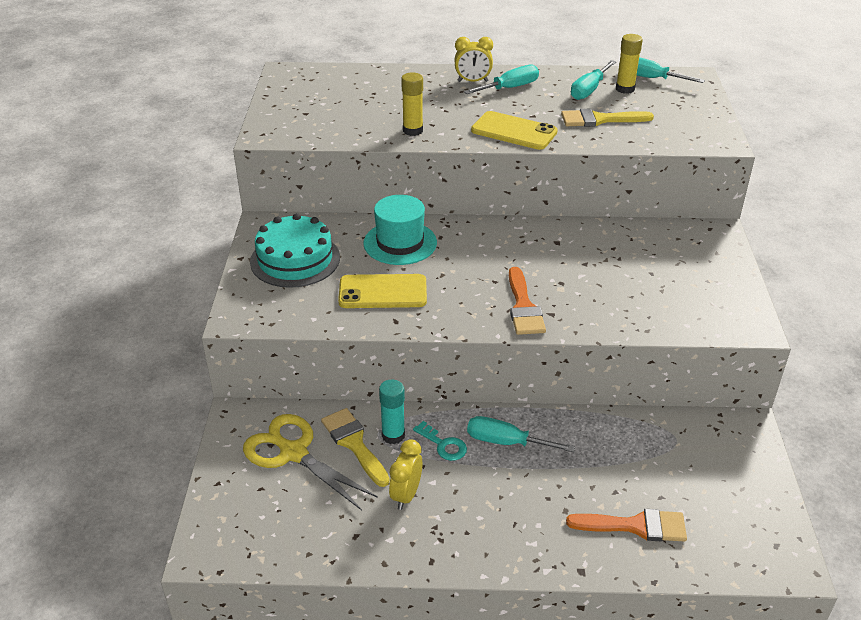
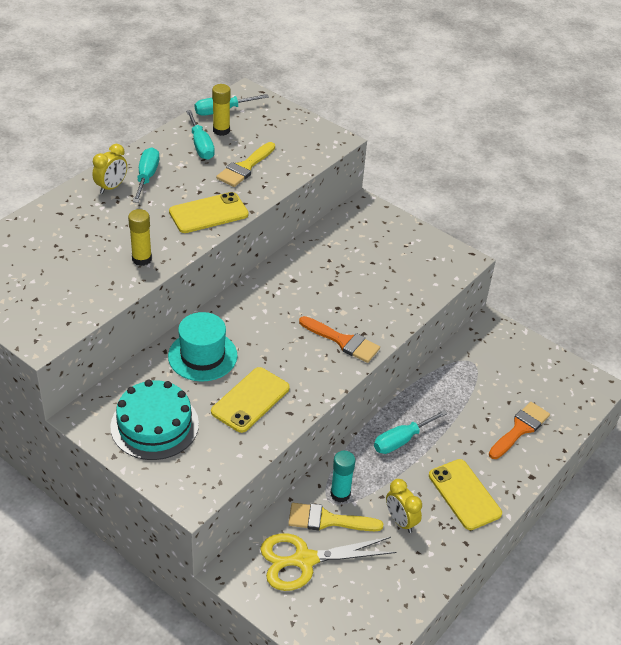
camera: 55 degrees left, 5 degrees up
(443, 445) = (374, 473): turquoise key -> none
(492, 526) = (464, 494): none -> yellow phone

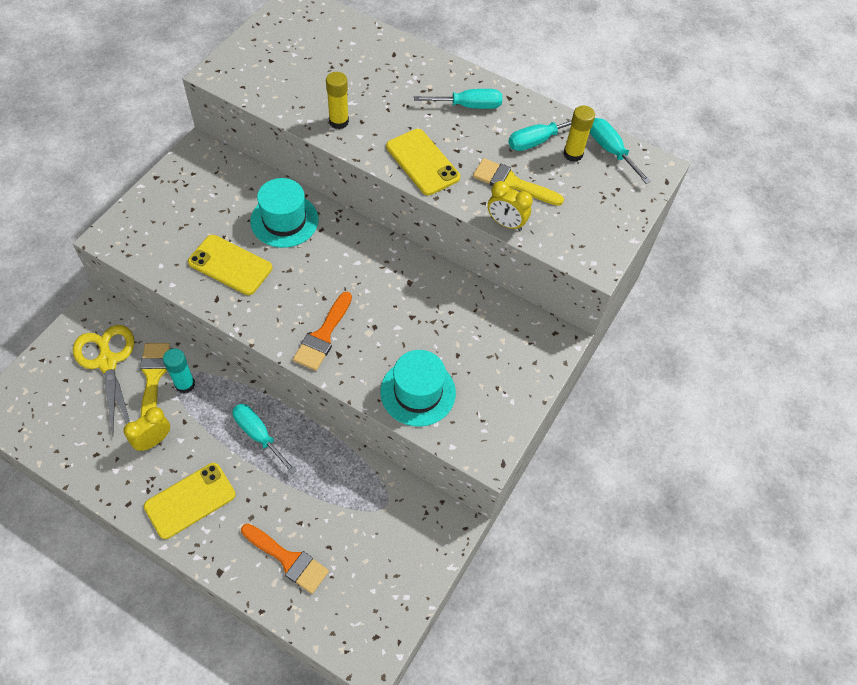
camera: 80 degrees right, 15 degrees up
(111, 187) = (443, 83): yellow clock -> yellow clock (506, 223)
(154, 425) = (193, 198): turquoise cake -> none
(406, 290) = (418, 392): none -> turquoise hat

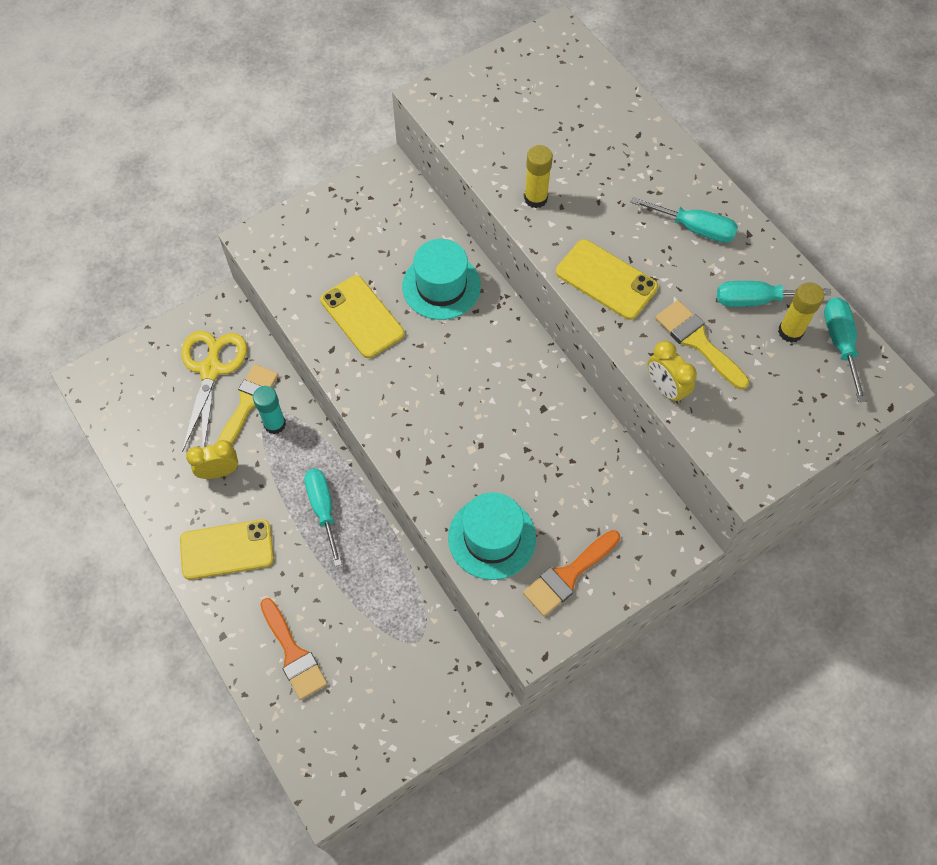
camera: 30 degrees right, 5 degrees up
(323, 336) = (421, 433): orange brush -> orange brush (568, 575)
(422, 162) = (606, 280): yellow phone -> yellow phone turned 45 degrees counterclockwise

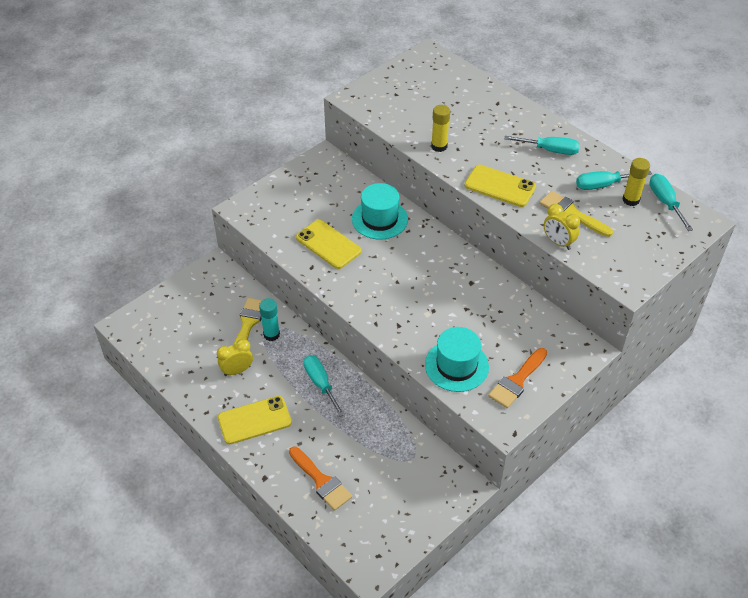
camera: 10 degrees left, 15 degrees down
(211, 369) = (215, 306): yellow scissors -> none

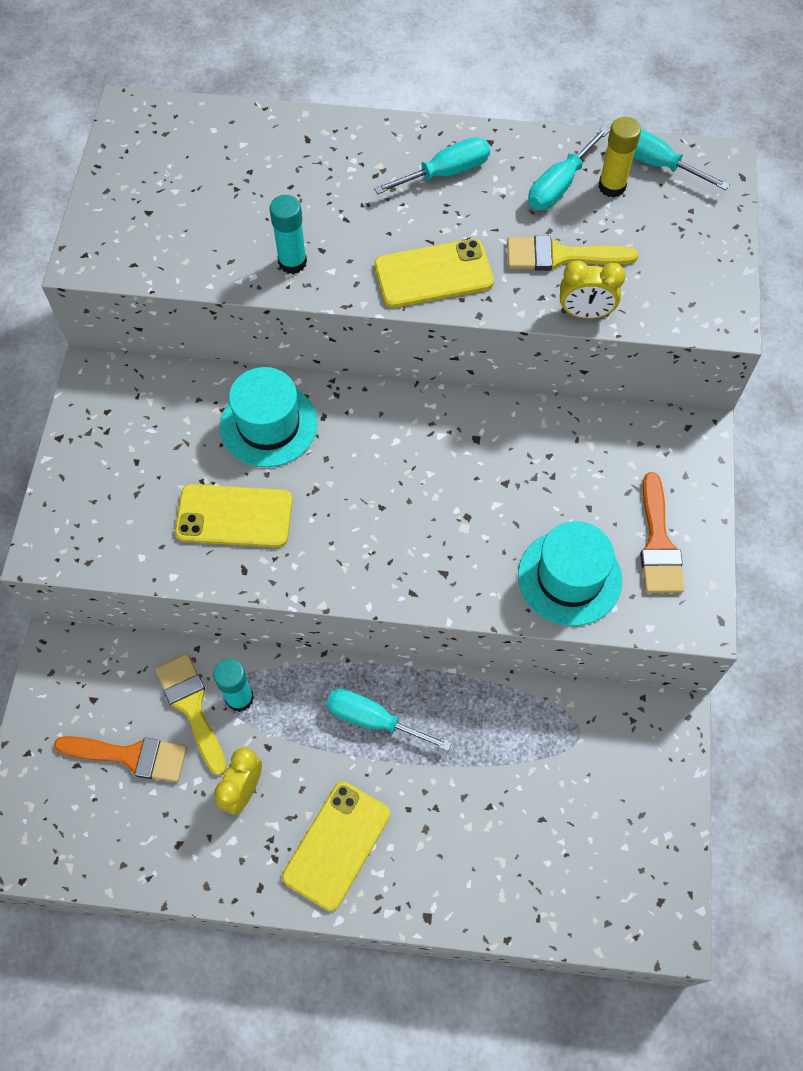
camera: 40 degrees left, 15 degrees up
(321, 481) = (502, 859): orange brush -> orange brush (130, 756)
(439, 146) = (292, 262): yellow glue stick -> turquoise glue stick

